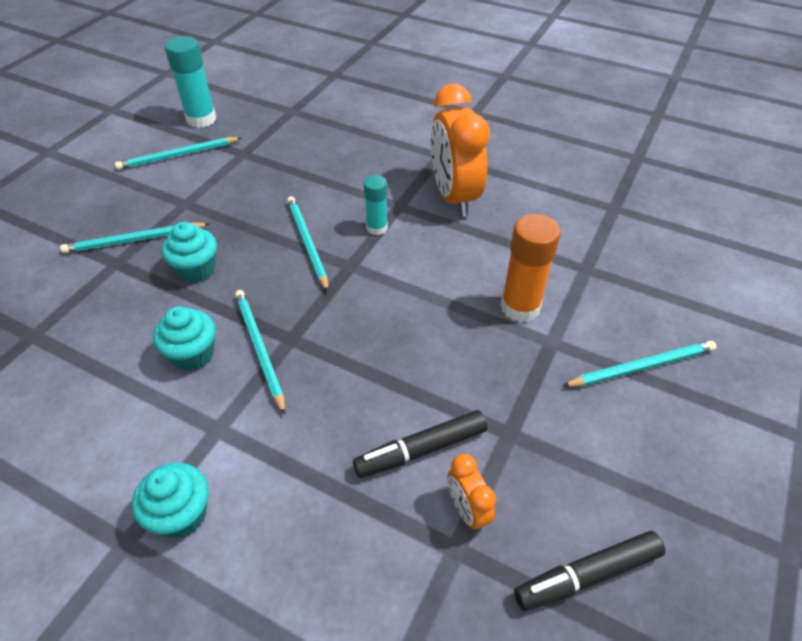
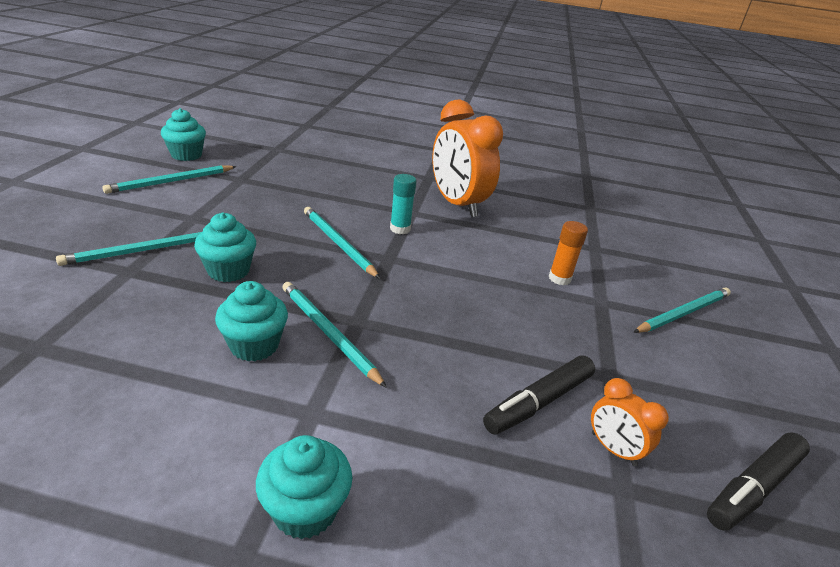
camera: 20 degrees left, 15 degrees down
(201, 119) = (186, 155): turquoise glue stick -> turquoise cupcake
(520, 307) = (559, 278): orange glue stick -> orange glue stick, size x0.61

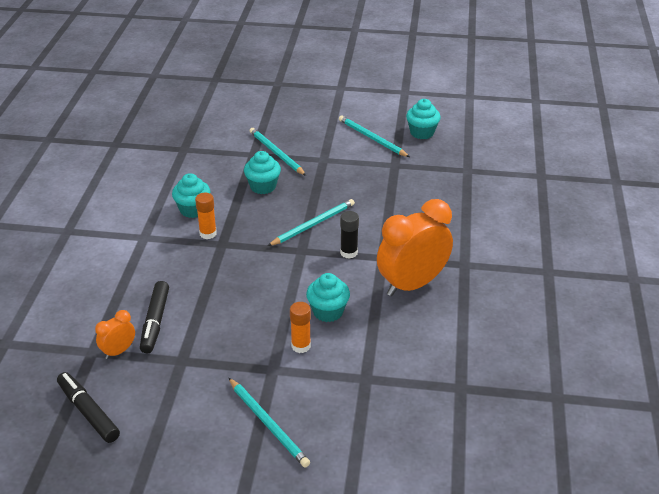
camera: 90 degrees right, 5 degrees up
(305, 510) = (87, 243): turquoise cupcake -> turquoise cupcake (328, 311)
(328, 333) = (208, 233): turquoise pencil -> orange glue stick
(400, 229) = (349, 252): turquoise glue stick -> black glue stick
(539, 402) = (155, 322): black marker -> black marker turned 135 degrees counterclockwise

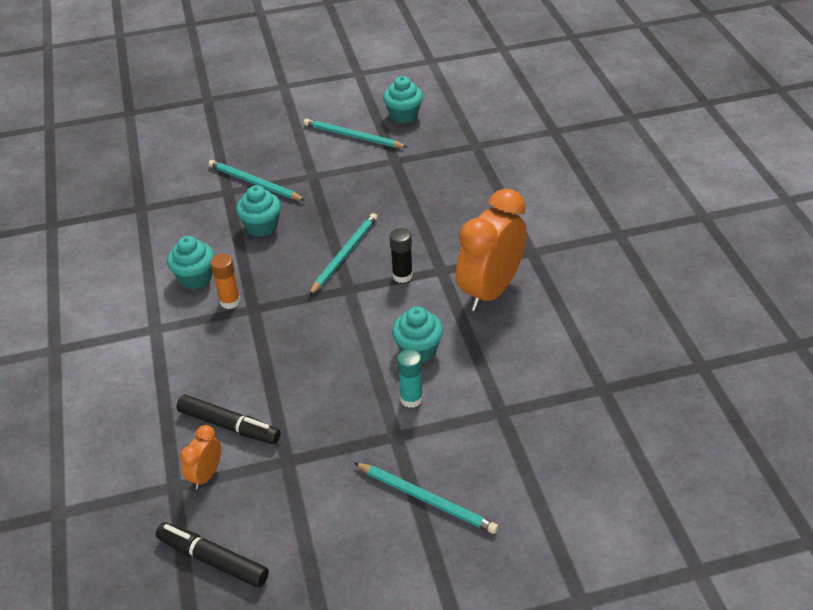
camera: 20 degrees left, 5 degrees up
(155, 322) = (229, 426): black marker -> black marker turned 45 degrees counterclockwise
(301, 346) = (411, 399): orange glue stick -> turquoise glue stick

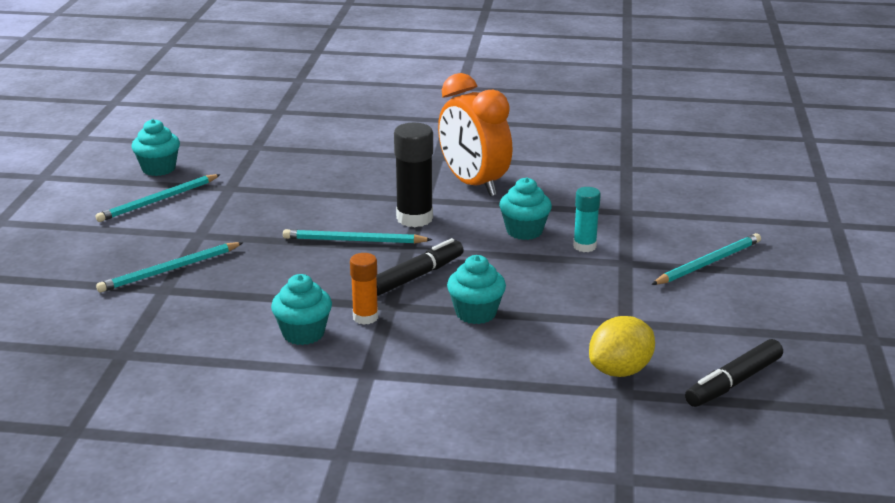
camera: 70 degrees left, 15 degrees down
(206, 475) = (620, 370): orange clock -> yellow lemon
(229, 426) = (558, 346): black marker -> black marker (416, 276)
(262, 227) = (256, 278): turquoise cupcake -> turquoise cupcake (476, 313)
(345, 255) = (353, 240): turquoise pencil -> turquoise pencil turned 45 degrees counterclockwise
(402, 276) = (414, 218): black glue stick -> black glue stick, size x1.64

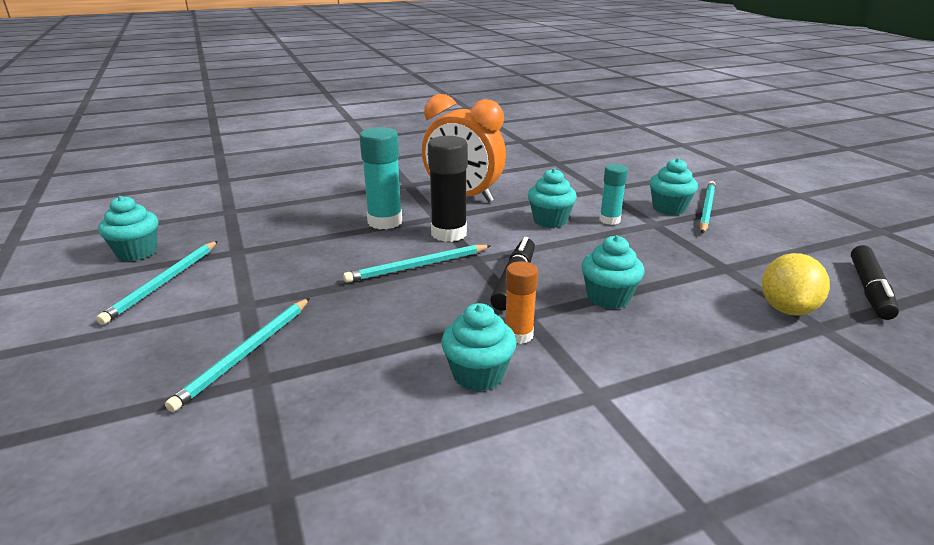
camera: 30 degrees left, 0 degrees up
(372, 192) = (385, 222): none -> turquoise glue stick
(667, 251) = (669, 208): none -> turquoise cupcake

